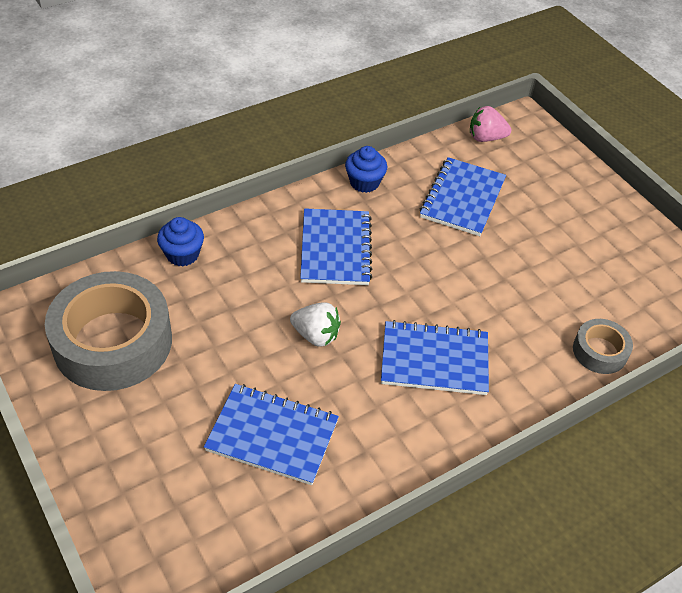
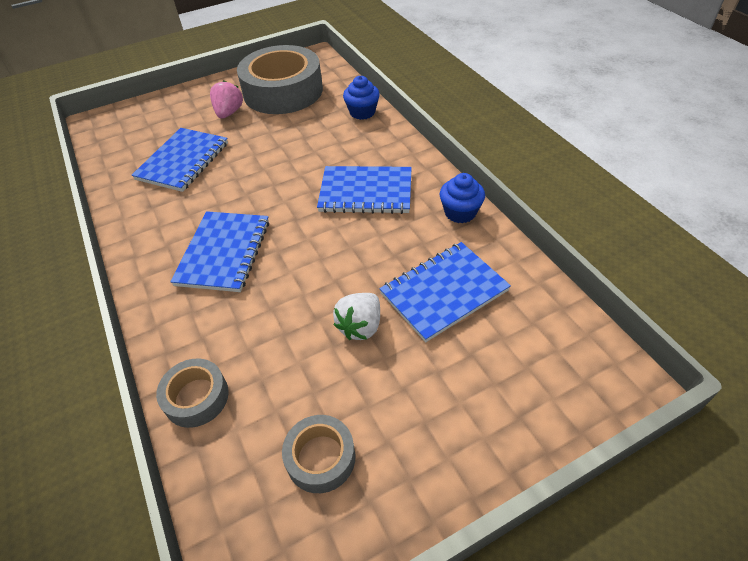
camera: 100 degrees right, 0 degrees up
(316, 335) = (268, 181): white strawberry -> white strawberry (360, 326)
(462, 198) = (443, 292): blue notebook -> blue notebook turned 60 degrees counterclockwise
(486, 138) = (565, 327): pink strawberry -> pink strawberry (229, 113)
(624, 268) = (320, 457): none -> grey tape

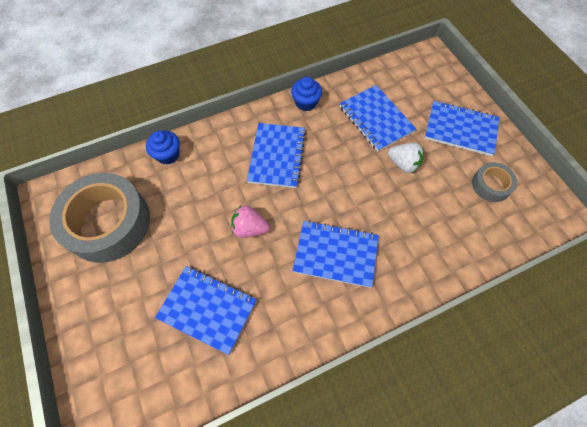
camera: 90 degrees left, 15 degrees up
(196, 397) = (463, 256): grey tape -> none
(229, 113) = (132, 274): pink strawberry -> pink strawberry (250, 228)
(442, 418) = (460, 129): none -> blue notebook

